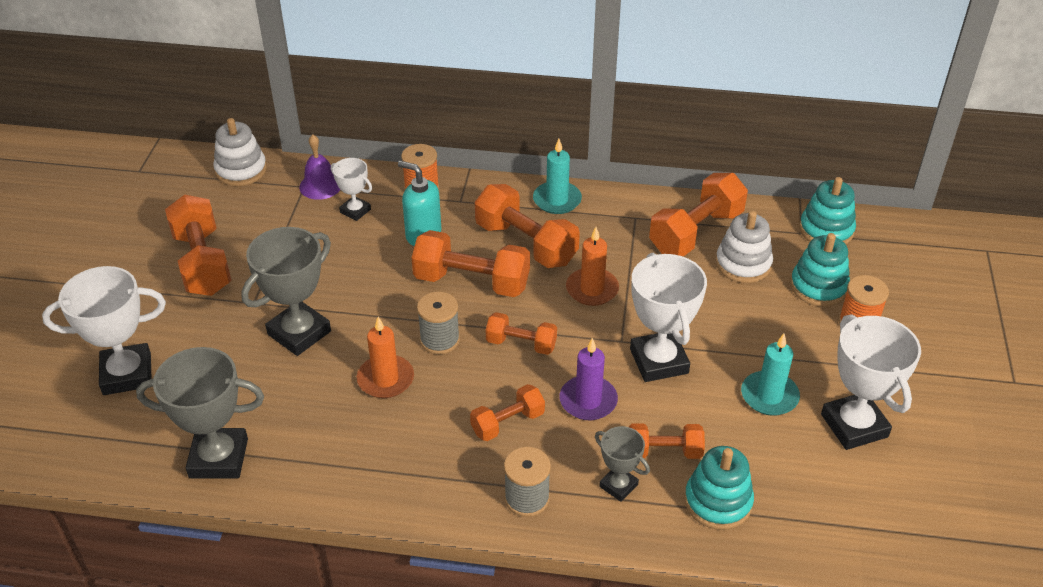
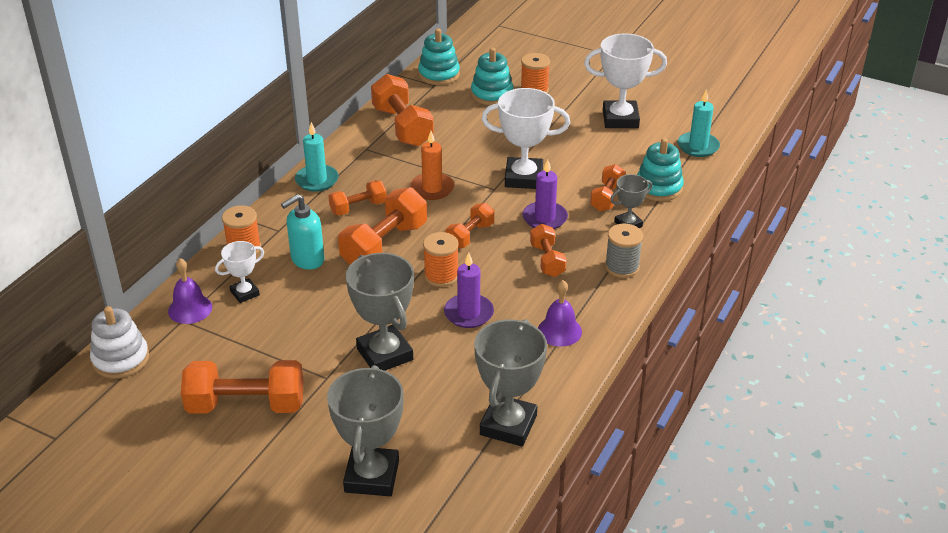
camera: 70 degrees left, 5 degrees down
(127, 374) = (372, 476): white trophy -> grey trophy
(384, 465) = (559, 331): none -> purple bell
(385, 379) = (468, 313): orange candle -> purple candle
(439, 340) = (441, 276): grey spool -> orange spool
(526, 244) = (358, 208): orange dumbbell -> orange dumbbell, size x0.58
(743, 264) = (450, 117): white stacking toy -> none
(769, 396) = (579, 142): turquoise candle -> turquoise candle (698, 146)

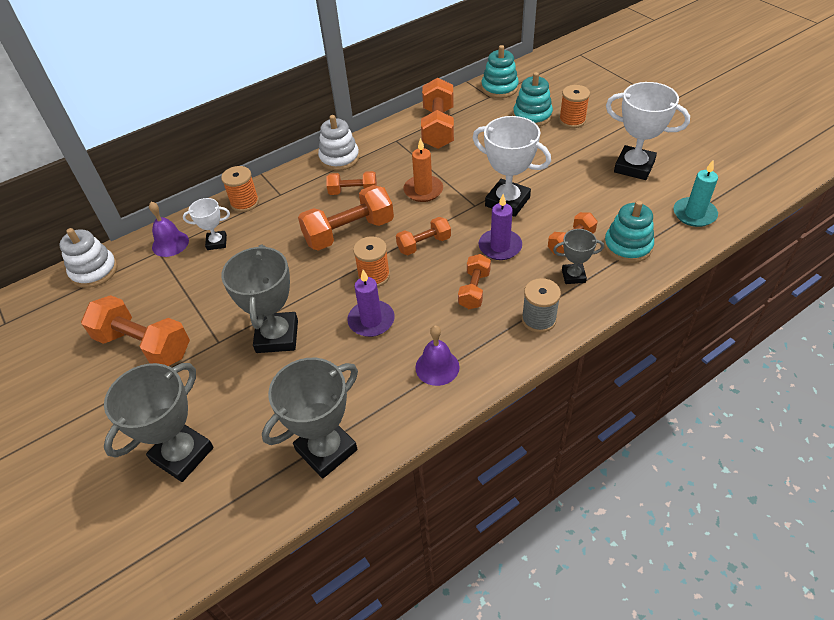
camera: 30 degrees right, 10 degrees up
(307, 260) = (282, 227): turquoise soap dispenser -> none
(317, 180) = (339, 158): turquoise candle -> white stacking toy

